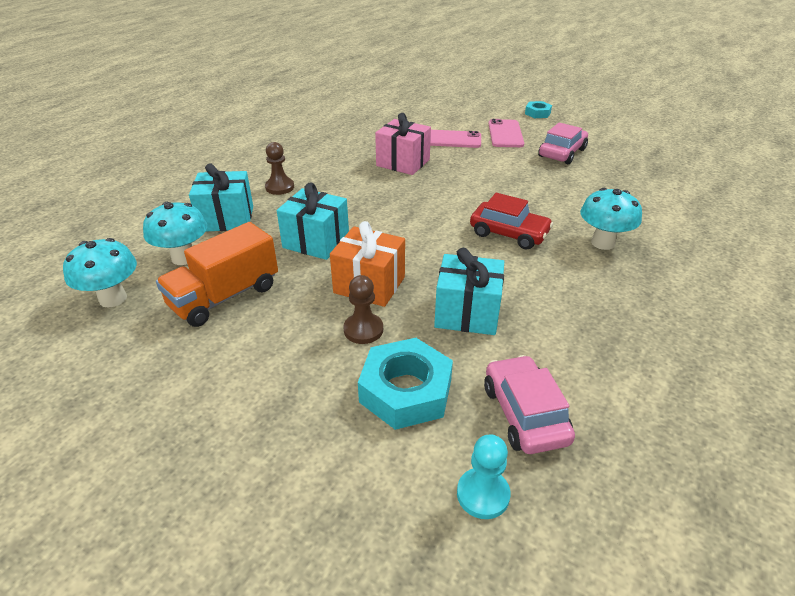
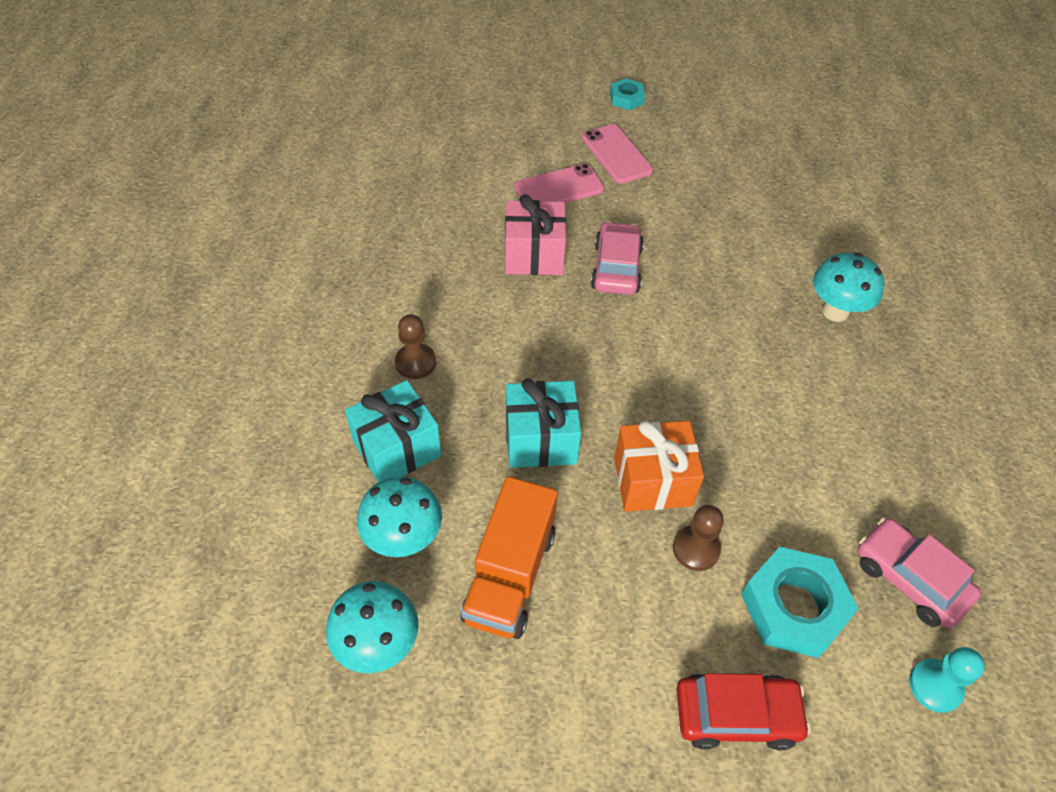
camera: 30 degrees left, 15 degrees up
(467, 313) = (777, 476): turquoise gift -> none
(509, 233) = (737, 335): red car -> red car (736, 715)
(562, 153) = (703, 169): pink car -> pink car (616, 268)

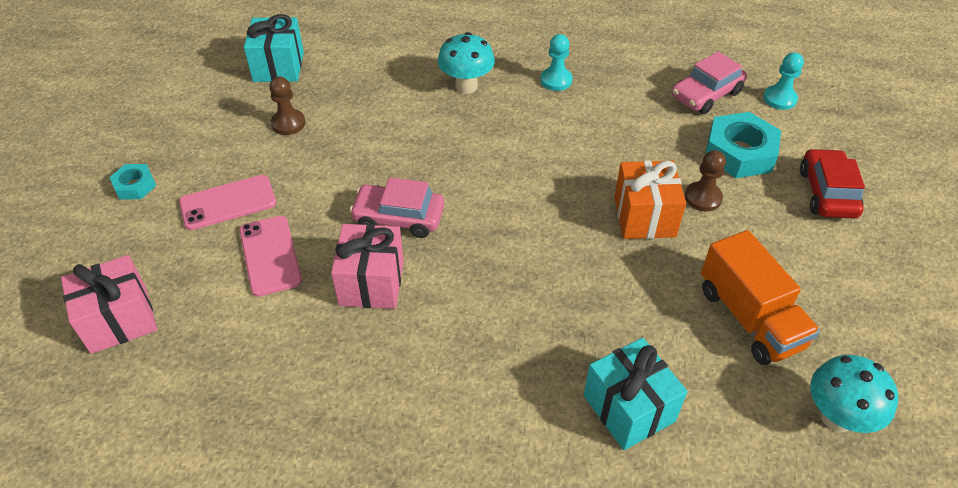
camera: 85 degrees left, 5 degrees down
(404, 539) = (729, 399): turquoise mushroom -> none
(415, 362) = (517, 393): brown pawn -> brown pawn (288, 123)
(486, 118) = (119, 320): none -> pink gift
(510, 575) = (749, 318): orange truck -> orange truck turned 45 degrees clockwise
(540, 440) = (609, 289): turquoise gift -> turquoise gift (278, 66)
(877, 399) = (556, 80): none -> turquoise pawn

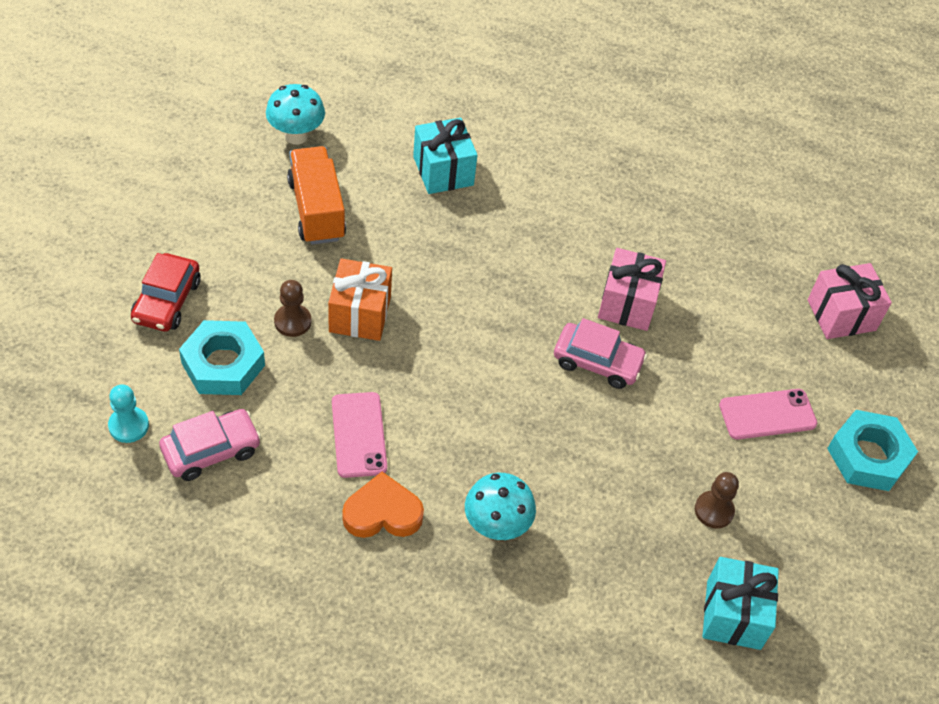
camera: 175 degrees left, 5 degrees up
(135, 186) = (868, 456): turquoise nut -> turquoise nut, size x1.85
(270, 255) = (719, 348): pink phone -> pink phone (359, 435)
(556, 80) = (382, 513): turquoise pawn -> orange heart

